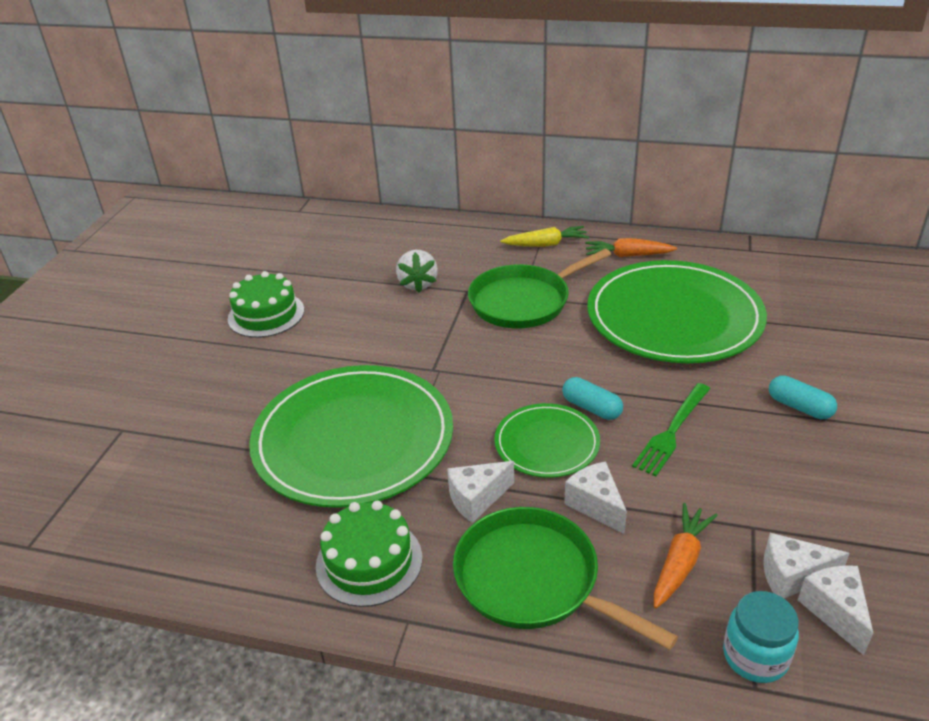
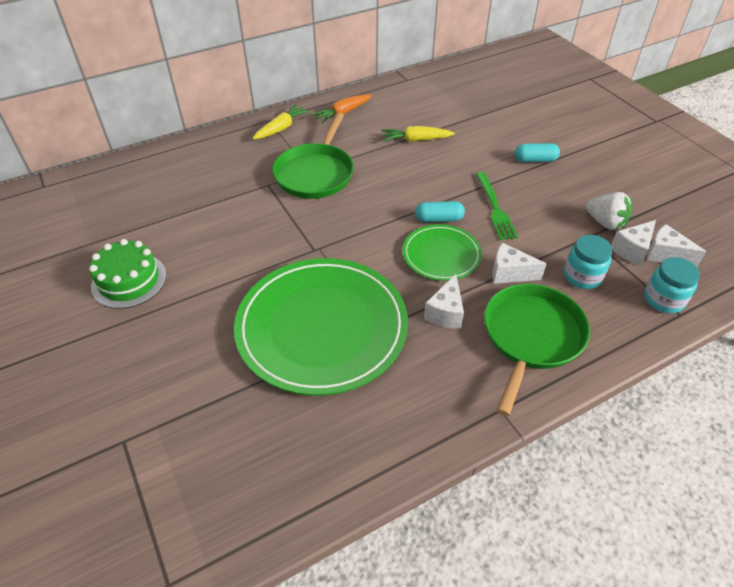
camera: 45 degrees left, 10 degrees up
(369, 561) = (434, 394): green cake -> none
(418, 284) = (225, 197): white strawberry -> white strawberry (605, 222)
(533, 580) = (531, 336): green pan -> green pan turned 120 degrees clockwise
(674, 317) = (416, 140): green plate -> yellow carrot
(680, 562) = (582, 276): orange carrot -> turquoise jar

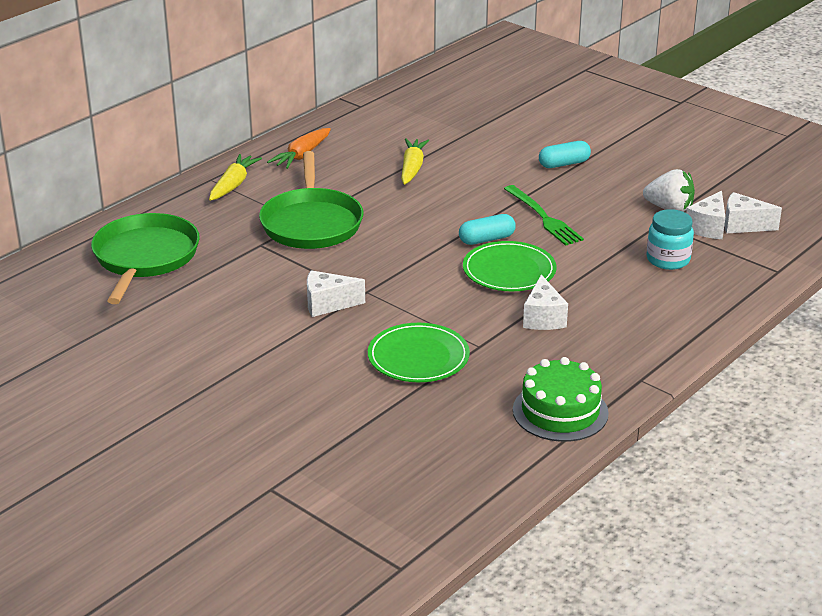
camera: 20 degrees left, 15 degrees down
(129, 280) = (161, 364): green cake -> green cake (560, 411)
(322, 327) = (418, 357): green plate -> green plate, size x0.51
(416, 140) = (412, 168): yellow carrot -> yellow carrot turned 120 degrees clockwise
(509, 273) = (591, 272): white cheese -> white cheese (328, 304)
(531, 336) = (641, 318): green pan -> green pan (145, 257)
(663, 299) = (757, 262): turquoise jar -> none

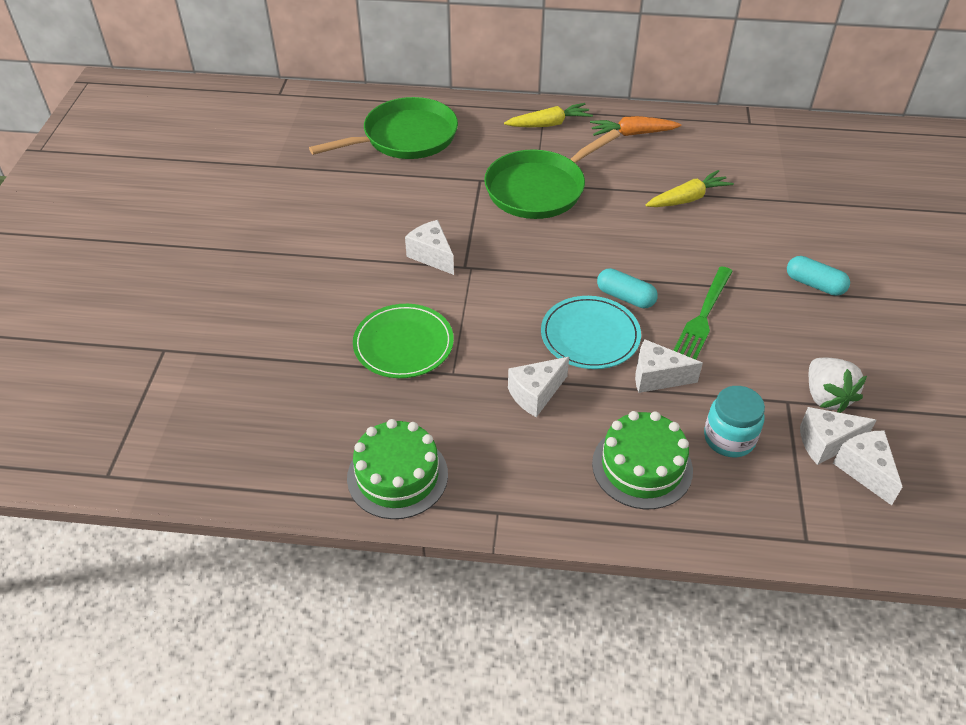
camera: 55 degrees right, 15 degrees up
(509, 270) = (590, 335): green plate -> turquoise plate
(582, 262) = (657, 377): none -> white cheese
(658, 303) = (642, 466): none -> green cake

